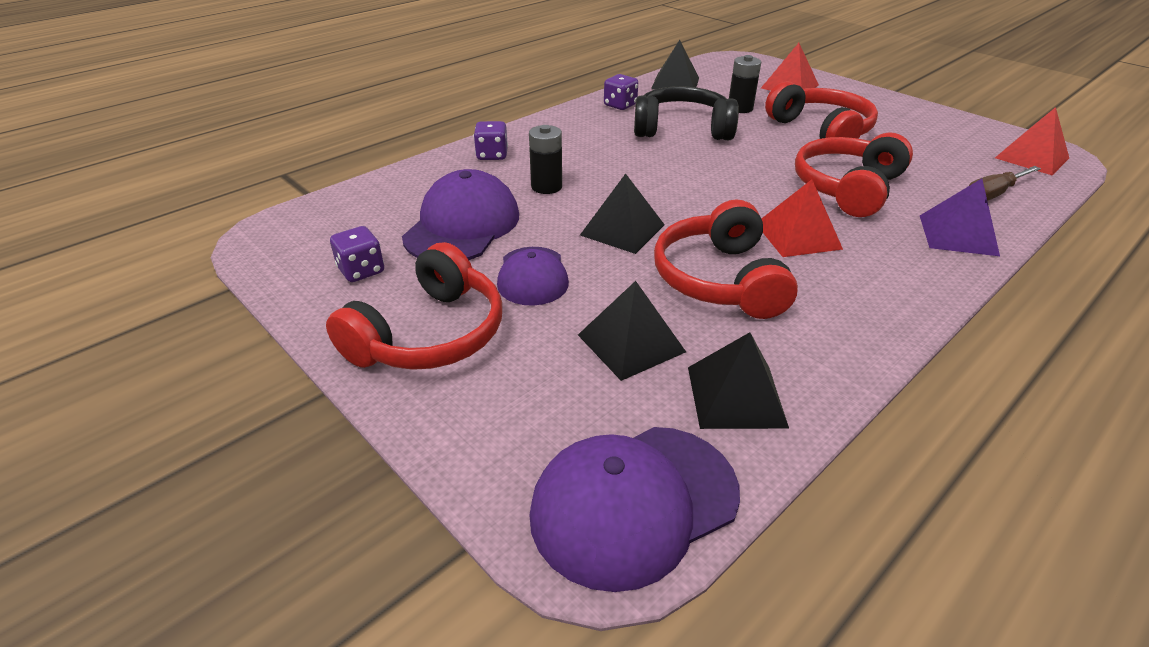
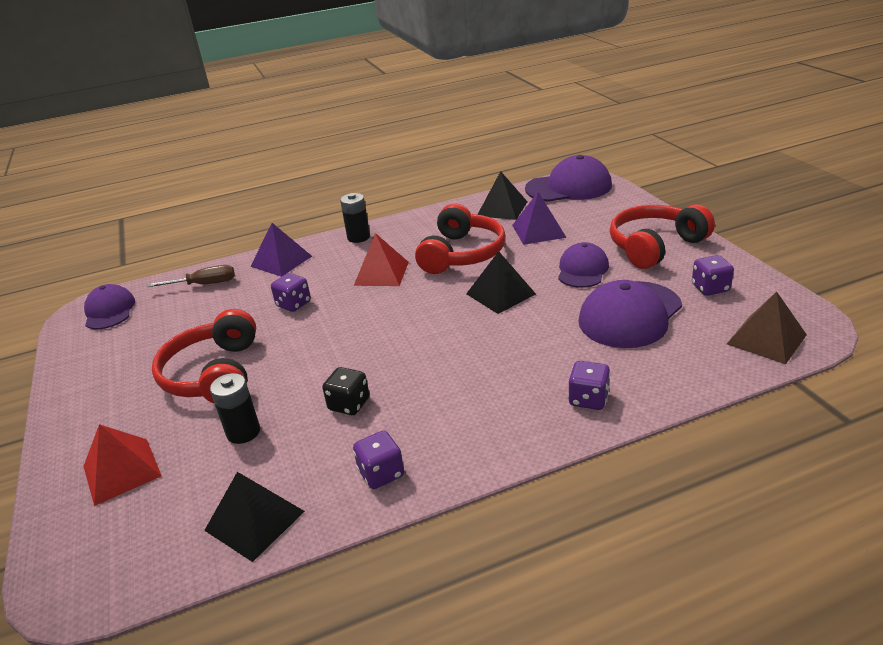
camera: 155 degrees left, 5 degrees down
(319, 219) = (766, 339): none -> brown pyramid
(546, 187) = (543, 344): black battery -> black battery (358, 237)
(631, 343) = (538, 231): black pyramid -> purple pyramid
(682, 129) = (349, 404): black headphones -> black dice
(848, 188) = (294, 304): red headphones -> purple dice
(1031, 157) = (109, 311): red pyramid -> purple cap

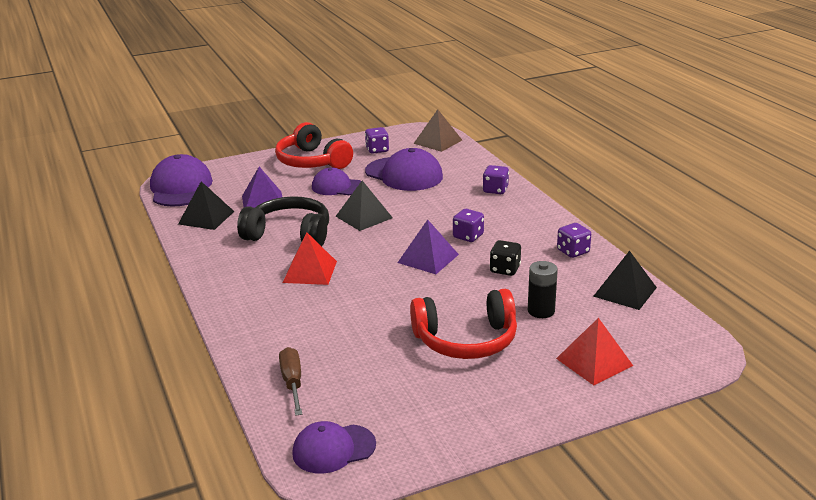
camera: 95 degrees left, 5 degrees down
(281, 261) = (258, 335): purple pyramid -> purple pyramid (428, 258)
(294, 304) = (354, 314): purple dice -> purple dice (468, 236)
(358, 237) = (225, 291): black battery -> none
(461, 254) = (289, 234): red headphones -> black headphones

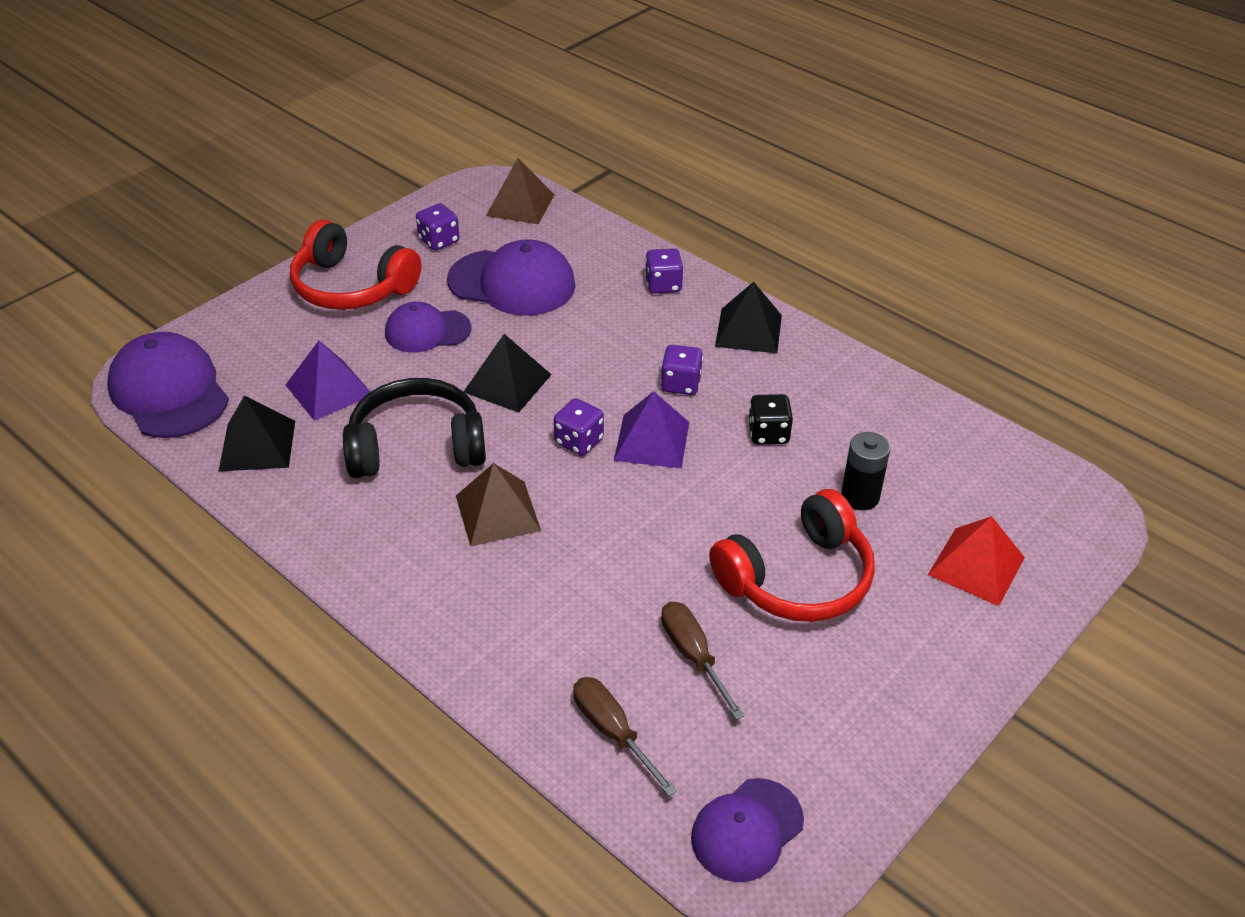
camera: 25 degrees left, 15 degrees up
(310, 271) = (497, 513): red pyramid -> brown pyramid
(370, 360) = (692, 655): none -> brown screwdriver
(573, 251) = (836, 377): purple dice -> purple dice (579, 441)
(625, 291) = (941, 432): black pyramid -> black pyramid (748, 330)

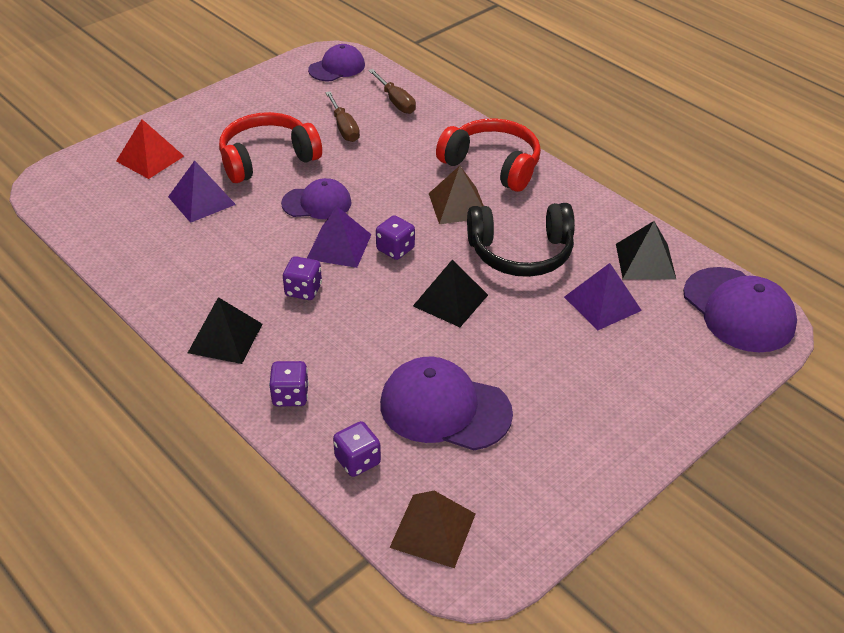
camera: 175 degrees left, 0 degrees up
(352, 286) = (610, 414): red headphones -> red headphones (492, 165)
(427, 331) = (525, 356): purple cap -> purple cap (317, 203)
(439, 241) = (527, 474): purple dice -> purple dice (357, 461)
(768, 434) = (247, 246): black dice -> none
(860, 497) = (201, 200): black battery -> purple pyramid

